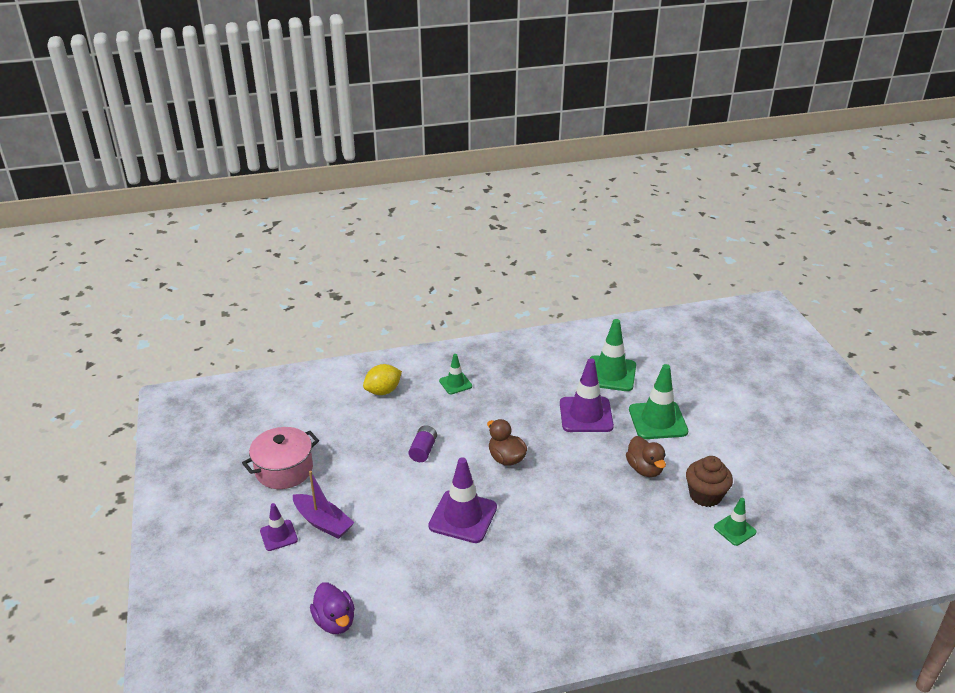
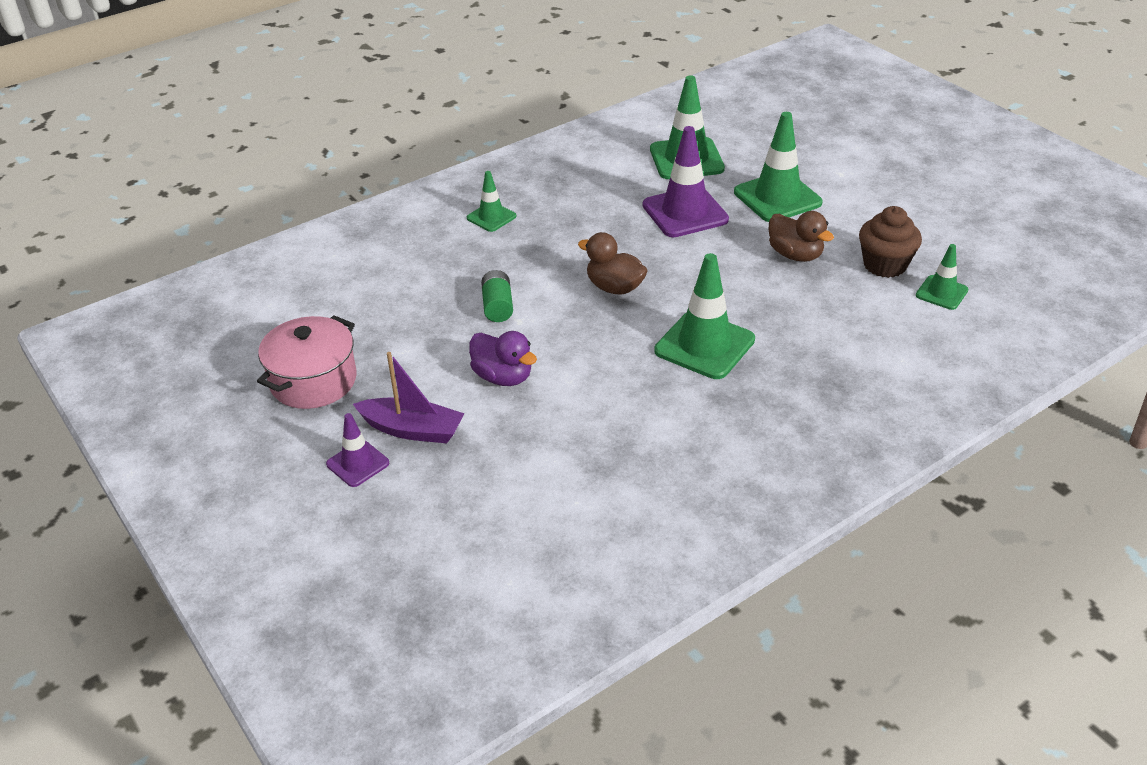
camera: 20 degrees left, 5 degrees up
(335, 621) = (506, 543): purple duck -> purple duck (503, 377)
(383, 391) = (396, 250): yellow lemon -> none
(423, 450) = (497, 306): purple battery -> green battery
(463, 517) = (601, 370): purple traffic cone -> none
(541, 519) = (704, 345): none -> green traffic cone

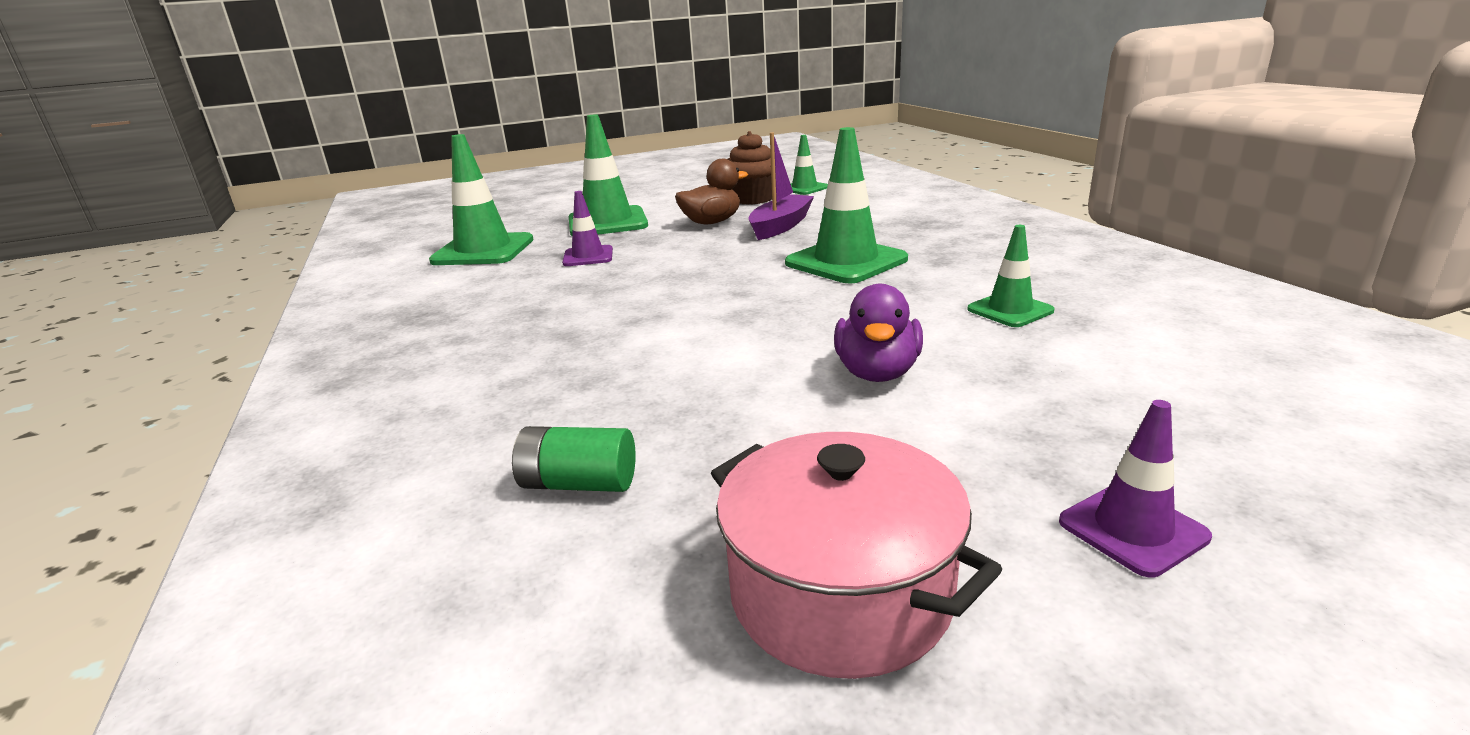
camera: 75 degrees left, 15 degrees down
(412, 429) = (1014, 459): purple boat -> purple boat (780, 226)
(491, 217) = (451, 365): green traffic cone -> green traffic cone (1010, 310)
(497, 306) = (696, 369): green battery -> green battery (579, 483)
(503, 377) = (877, 373): purple duck -> purple duck turned 135 degrees clockwise
(614, 287) = (706, 295): brown duck -> none
(685, 212) = (588, 256): purple traffic cone -> purple traffic cone, size x0.55

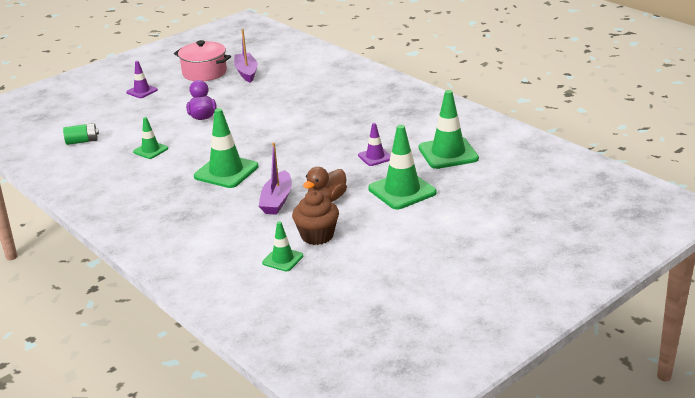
camera: 160 degrees right, 5 degrees up
(579, 483) = (275, 77): green battery -> green battery (82, 141)
(659, 543) = (246, 72): none -> purple boat

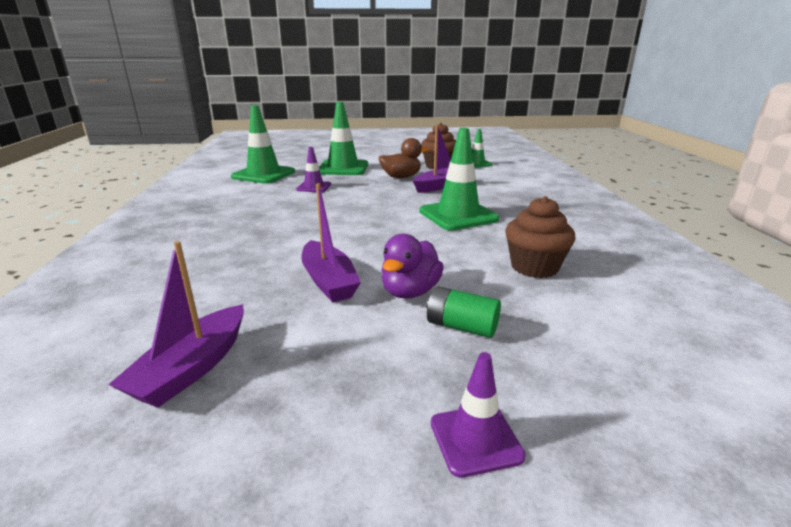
camera: 145 degrees left, 5 degrees down
(82, 141) = (664, 329): green battery -> green battery (461, 326)
(150, 150) = (534, 267): green traffic cone -> brown cupcake
(204, 73) = (258, 428): pink pot -> none
(245, 107) = (329, 281): none -> purple boat

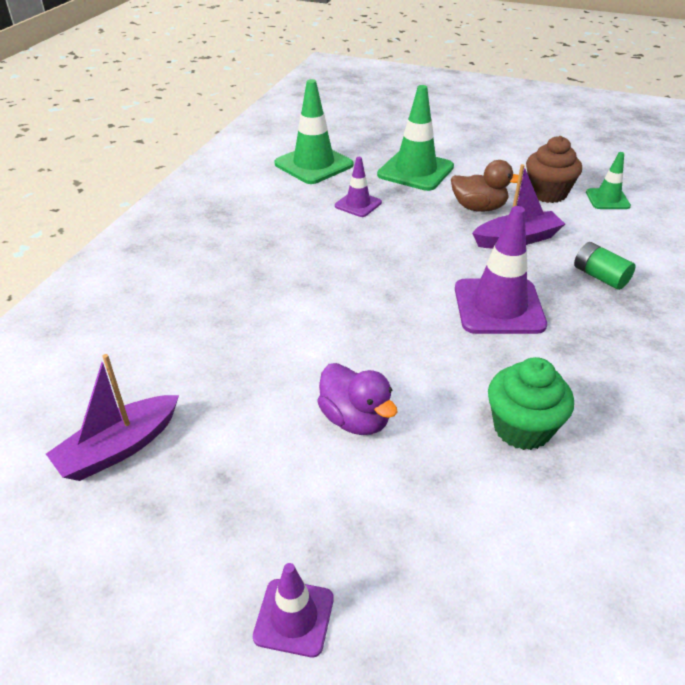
camera: 25 degrees right, 15 degrees up
(329, 281) = (285, 376): purple boat -> none
(410, 292) = (355, 419): purple duck -> purple duck turned 90 degrees counterclockwise
(458, 215) = (498, 307): green traffic cone -> purple traffic cone
(461, 326) = (373, 487): green battery -> green battery (600, 277)
(534, 267) = (522, 428): brown cupcake -> green cupcake

